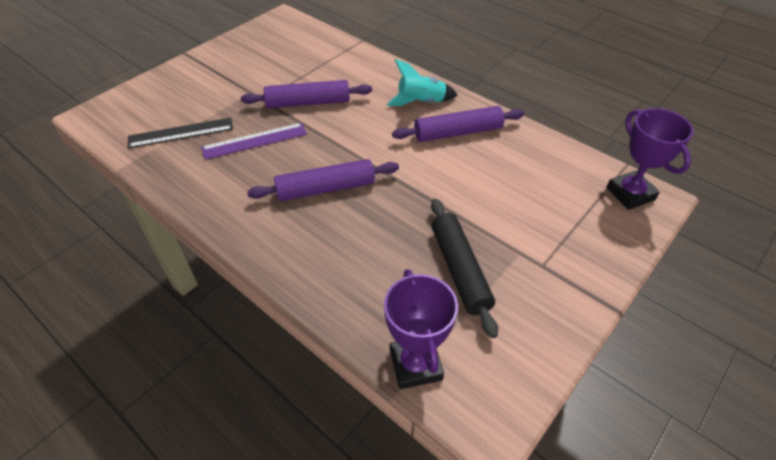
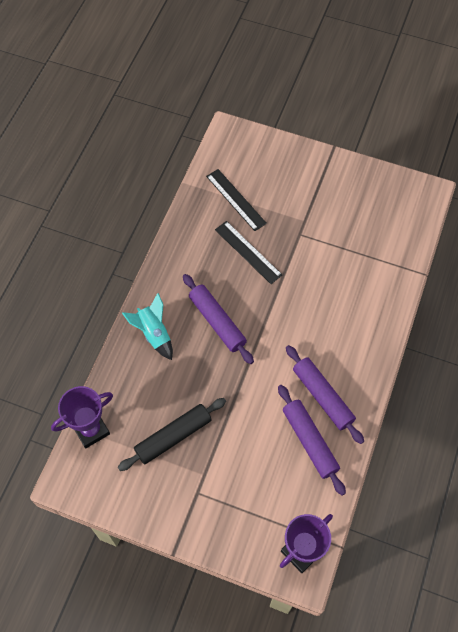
camera: 70 degrees right, 15 degrees up
(254, 141) = (248, 252): purple ruler -> black ruler
(308, 103) = (310, 268): purple rolling pin -> purple rolling pin (309, 441)
(421, 102) = (351, 355): turquoise rocket -> turquoise rocket (153, 333)

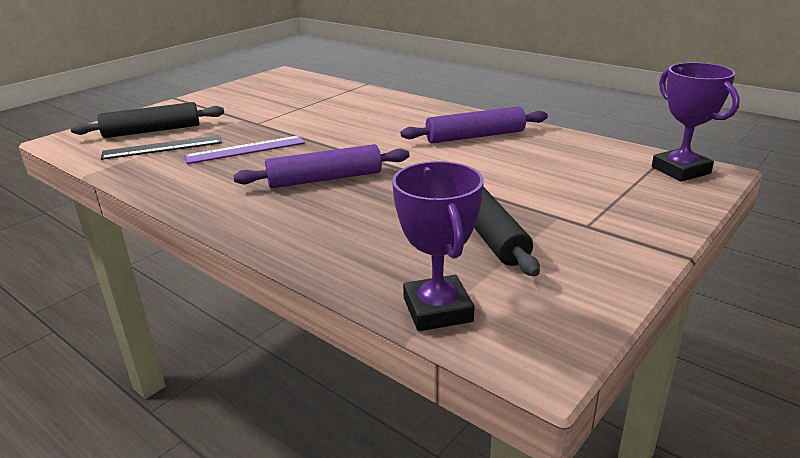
camera: 70 degrees left, 35 degrees down
(153, 333) = (299, 225): turquoise rocket -> none
(248, 252) = (245, 150): black ruler -> purple ruler
(261, 175) = (152, 131): none -> black rolling pin
(309, 441) = (530, 149): purple rolling pin -> none

